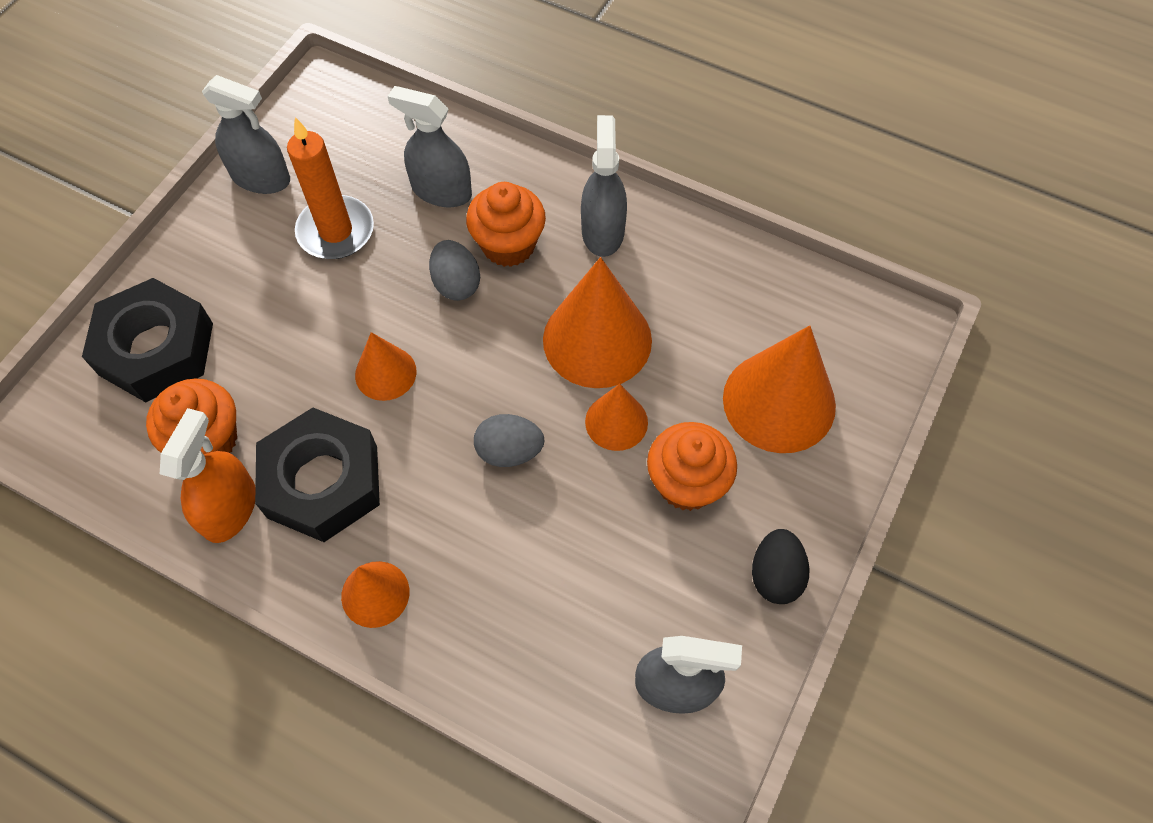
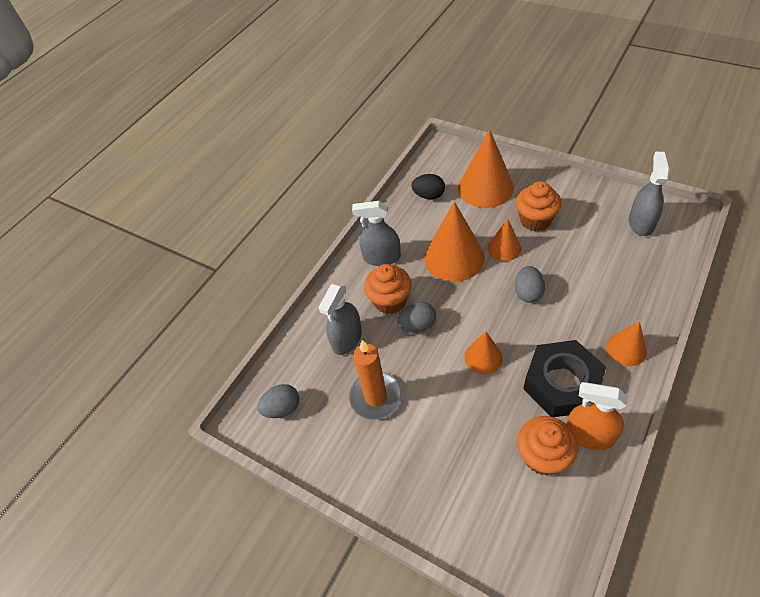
camera: 80 degrees left, 10 degrees down
(156, 349) = (475, 504): black nut -> none
(261, 178) = (326, 452): grey spray bottle -> none
(335, 124) = (282, 408): none -> grey egg
(775, 575) = (577, 190): black egg -> black egg (429, 195)

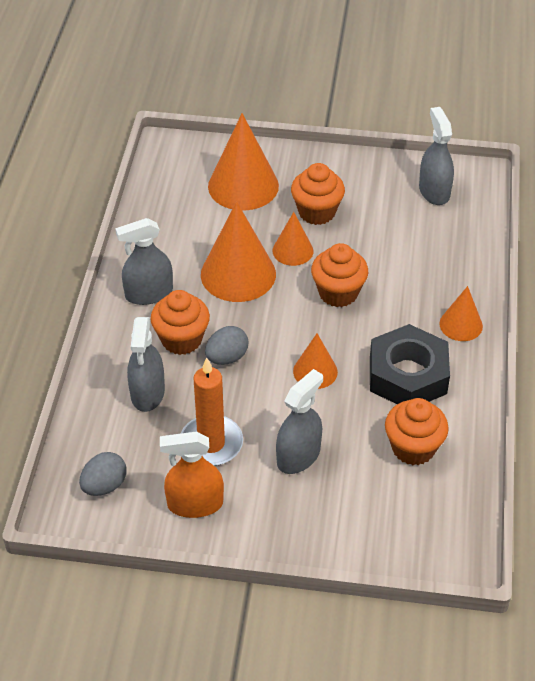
camera: 30 degrees left, 5 degrees down
(429, 195) = (176, 209): black egg -> none
(440, 431) = (298, 456): none -> grey spray bottle
(528, 293) = (338, 293): grey egg -> orange cupcake
(589, 435) = (452, 415): orange spray bottle -> orange spray bottle (195, 504)

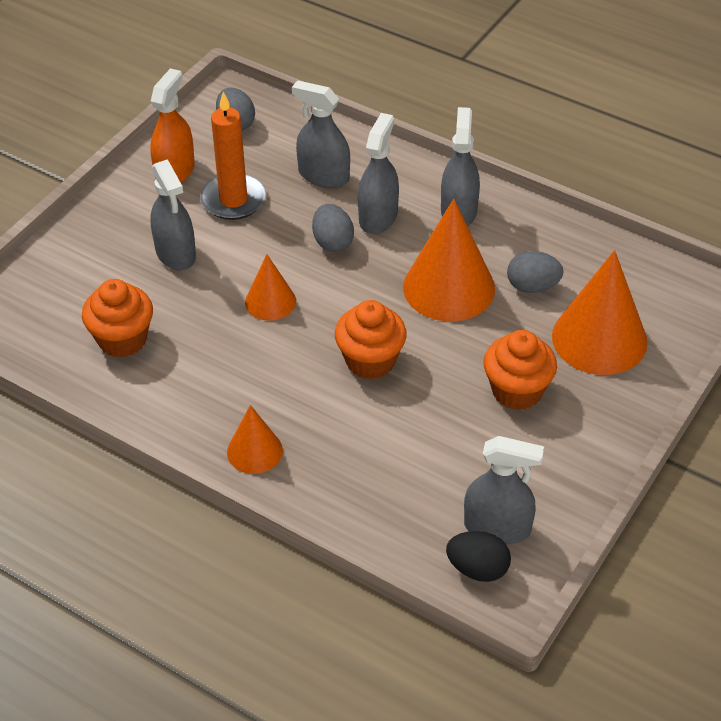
camera: 115 degrees right, 0 degrees up
(181, 339) = (378, 217): orange cupcake -> grey spray bottle
(211, 230) = (532, 286): none -> grey egg
(292, 251) = (461, 345): orange cone -> none
(407, 375) = (215, 373): black nut -> none
(470, 191) = (477, 569): none -> black egg

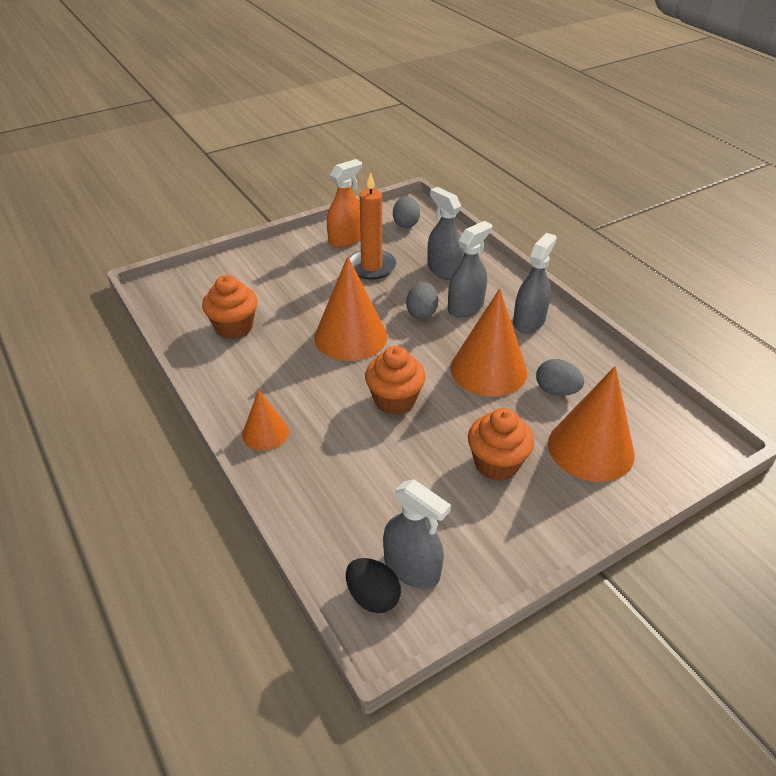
camera: 25 degrees right, 5 degrees down
(175, 253) = (309, 286): grey spray bottle -> none
(270, 301) = (350, 336): orange cone -> orange cone, size x1.81

